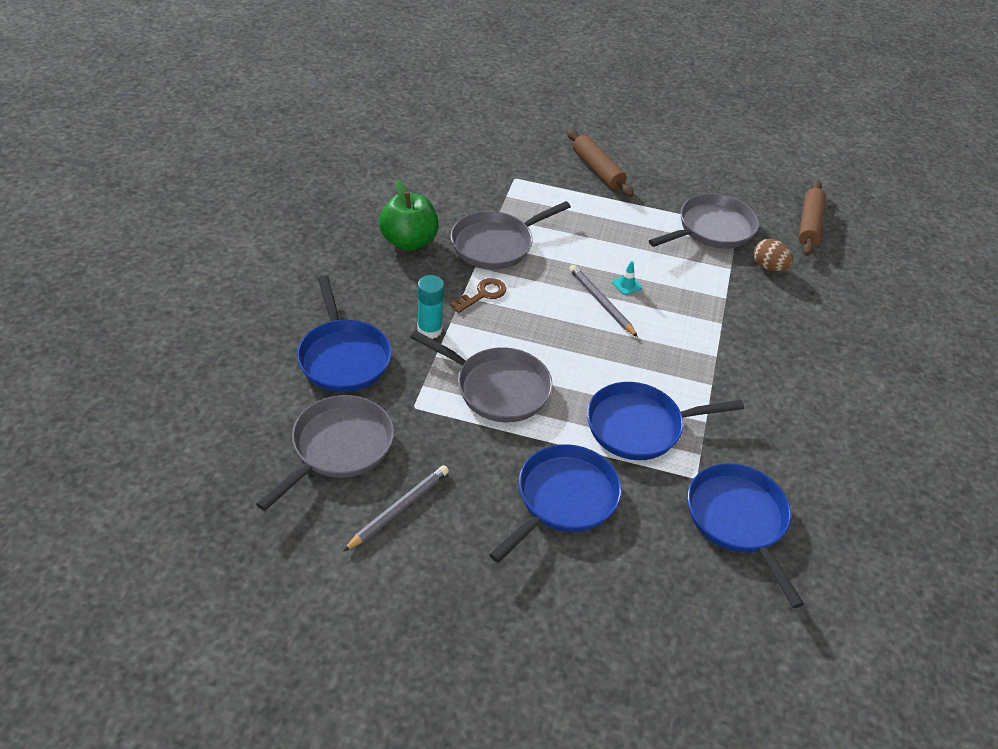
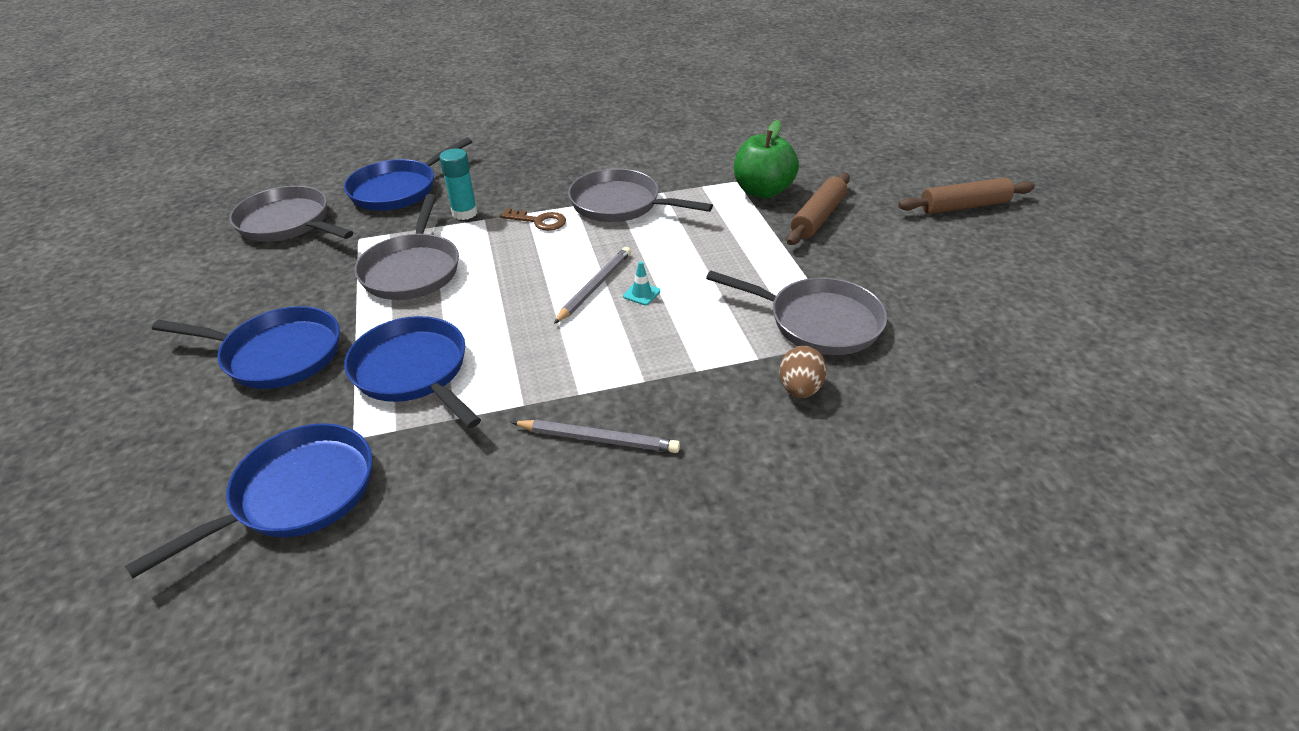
camera: 65 degrees right, 5 degrees down
(338, 448) = (288, 223): grey pan -> grey pan turned 150 degrees counterclockwise
(399, 509) = (228, 272): grey pencil -> grey pencil (598, 439)
(409, 242) = (575, 166): green apple -> green apple (762, 191)
(809, 225) = (943, 401): brown rolling pin -> brown rolling pin (964, 206)

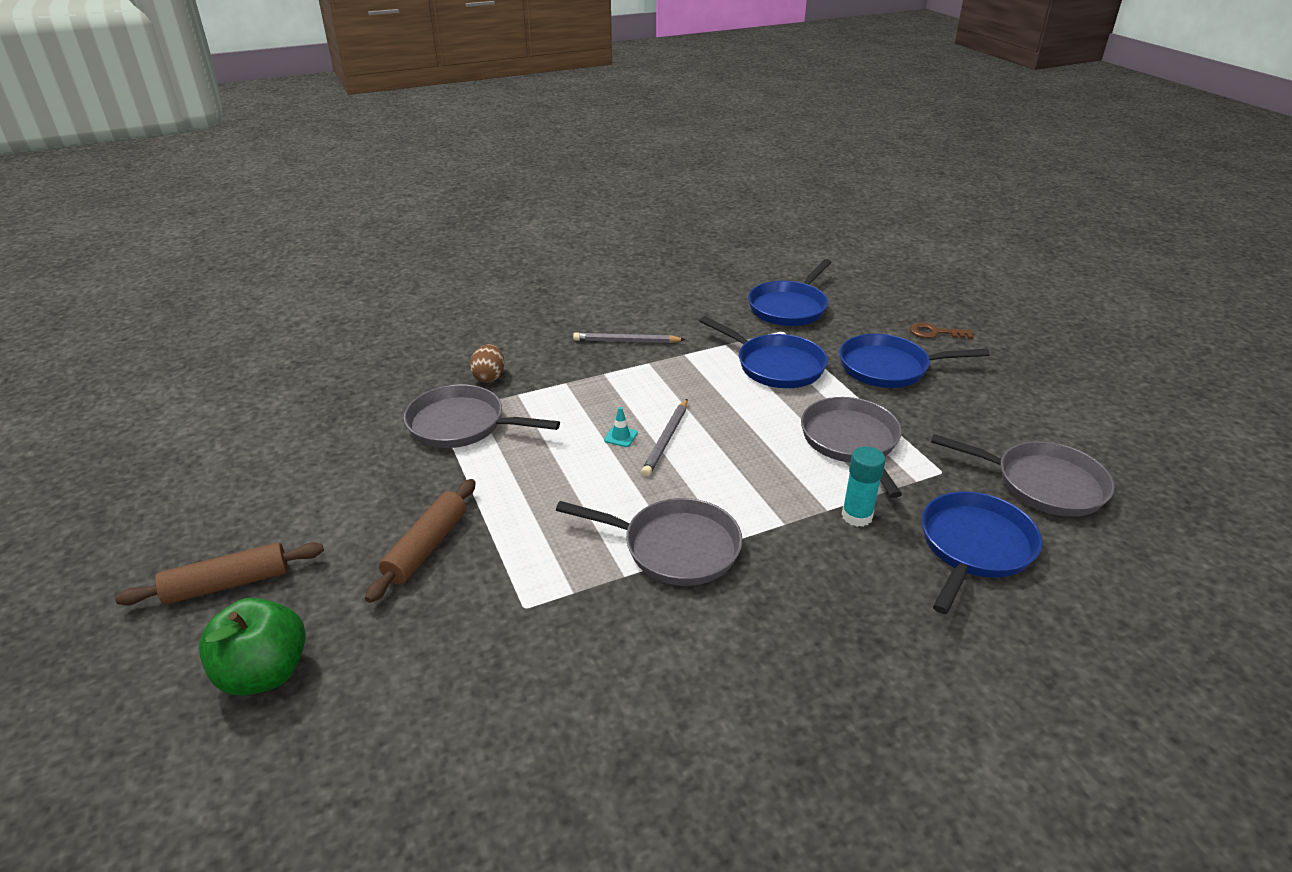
camera: 170 degrees right, 5 degrees down
(539, 221) = (761, 512): brown key -> brown key (935, 333)
(762, 191) = (489, 589): green apple -> green apple (264, 673)

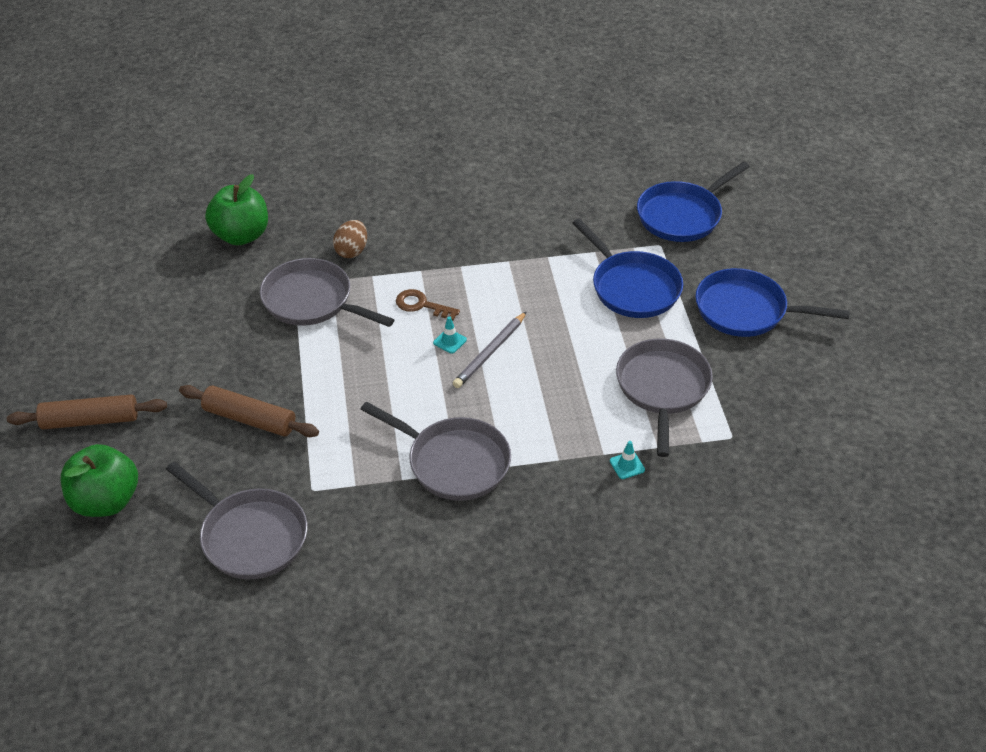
camera: 15 degrees right, 10 degrees up
(368, 381) = (241, 235): none -> green apple
(426, 547) = (250, 419): brown rolling pin -> brown rolling pin turned 75 degrees clockwise
(626, 341) = (497, 230): grey pencil -> none
(857, 516) = (627, 465): turquoise glue stick -> turquoise traffic cone
(935, 333) = (820, 275): brown key -> brown key (421, 305)
(974, 547) = (716, 517): blue pan -> none
(1042, 484) = (821, 469): grey pan -> grey pan (250, 536)

